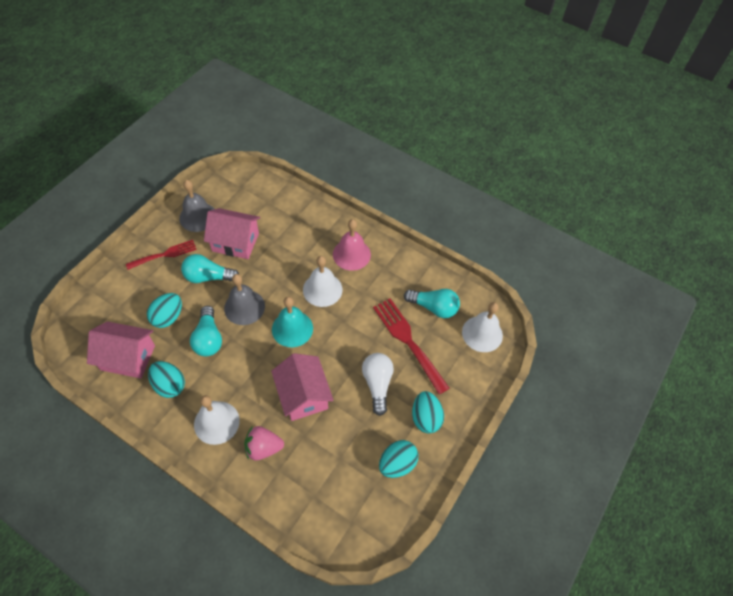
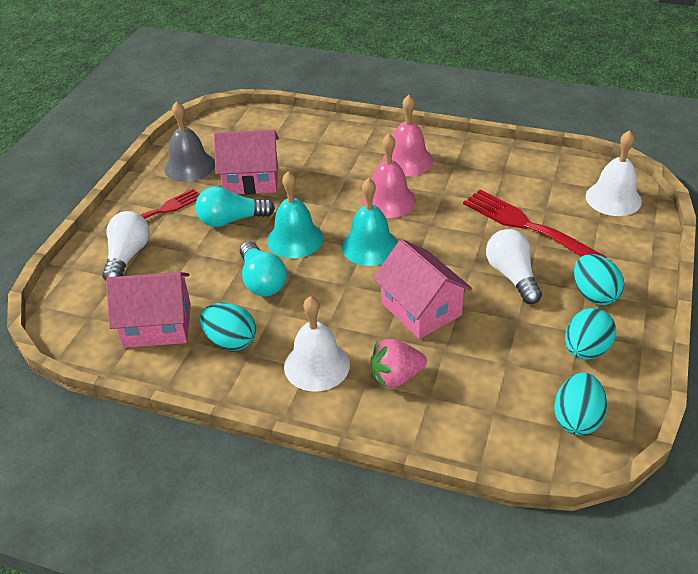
camera: 10 degrees left, 15 degrees down
(129, 290) = (128, 256): none -> white light bulb
(168, 317) = (195, 271): turquoise egg -> turquoise egg (576, 419)
(244, 307) = (295, 239): grey bell -> turquoise bell
(322, 289) = (388, 200): white bell -> pink bell
(433, 307) = (539, 187): turquoise light bulb -> none

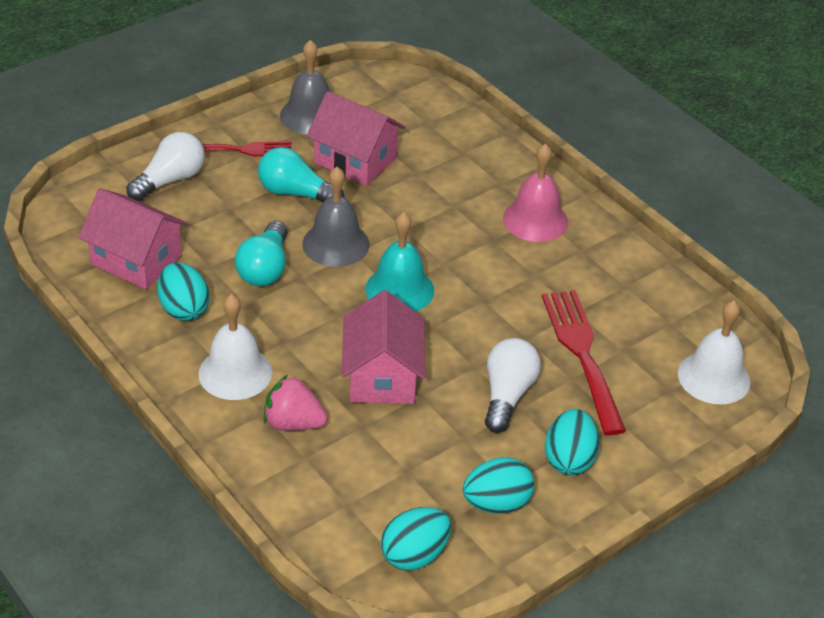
camera: 30 degrees right, 0 degrees up
(295, 239) = (335, 244): turquoise bell -> grey bell
(388, 200) = (468, 253): pink bell -> none

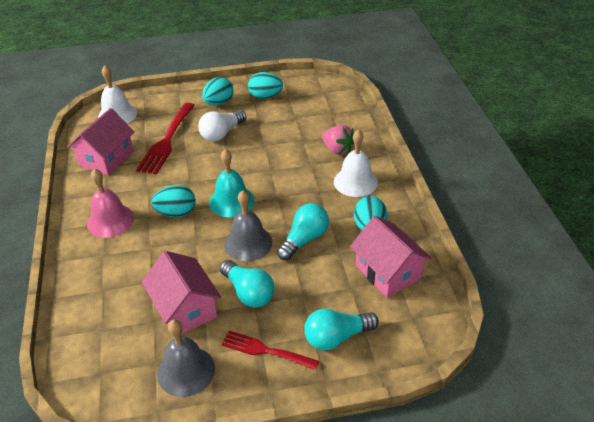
camera: 150 degrees left, 0 degrees up
(170, 180) = (336, 337): white light bulb -> turquoise light bulb
(382, 376) = (277, 158): pink house -> pink house (106, 158)
(414, 555) = (314, 89): turquoise egg -> turquoise egg (176, 213)

